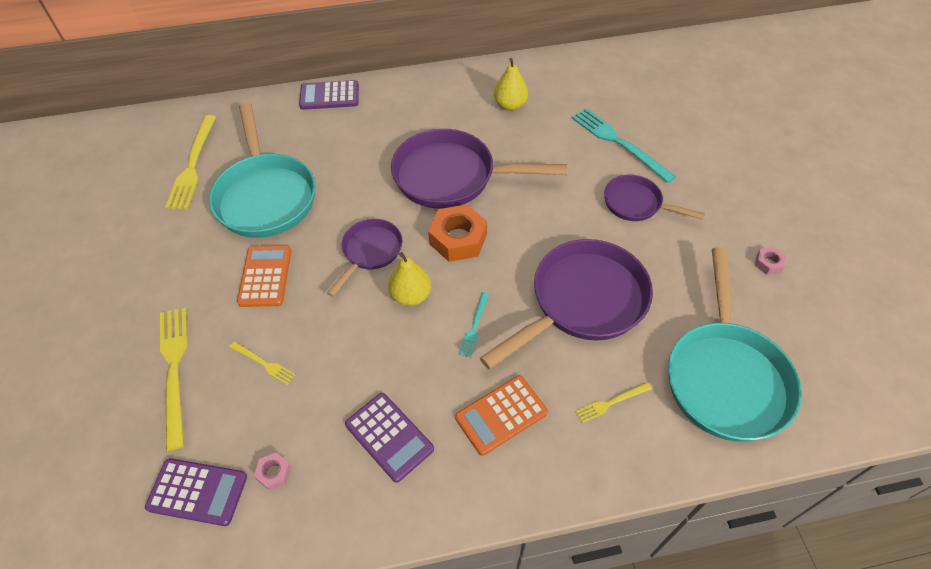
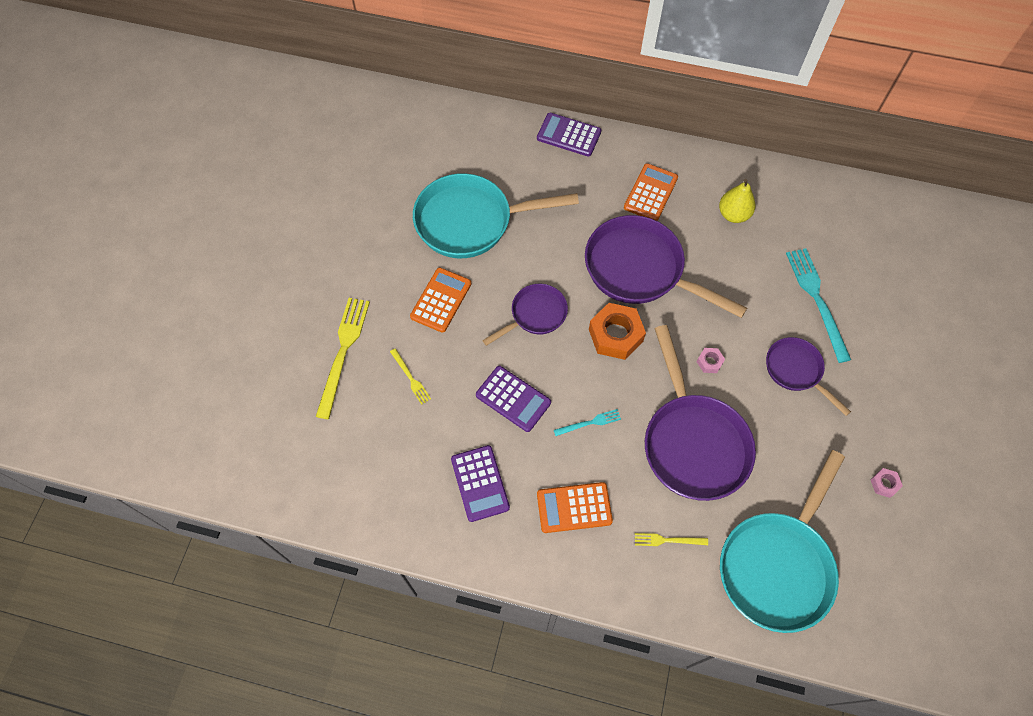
camera: 25 degrees right, 10 degrees up
(193, 165) = (422, 163): yellow fork -> none
(197, 492) = (326, 459): purple calculator -> purple calculator (513, 399)
(265, 196) = (470, 221): turquoise pan -> turquoise pan turned 75 degrees clockwise
(274, 473) = (384, 471): pink nut -> pink nut (709, 362)
(411, 295) = (551, 371): yellow pear -> none
(428, 114) = (650, 193): none -> orange calculator
(474, 326) = (589, 423): turquoise fork -> turquoise fork turned 150 degrees counterclockwise
(582, 302) = (693, 443): purple pan -> purple pan turned 90 degrees clockwise

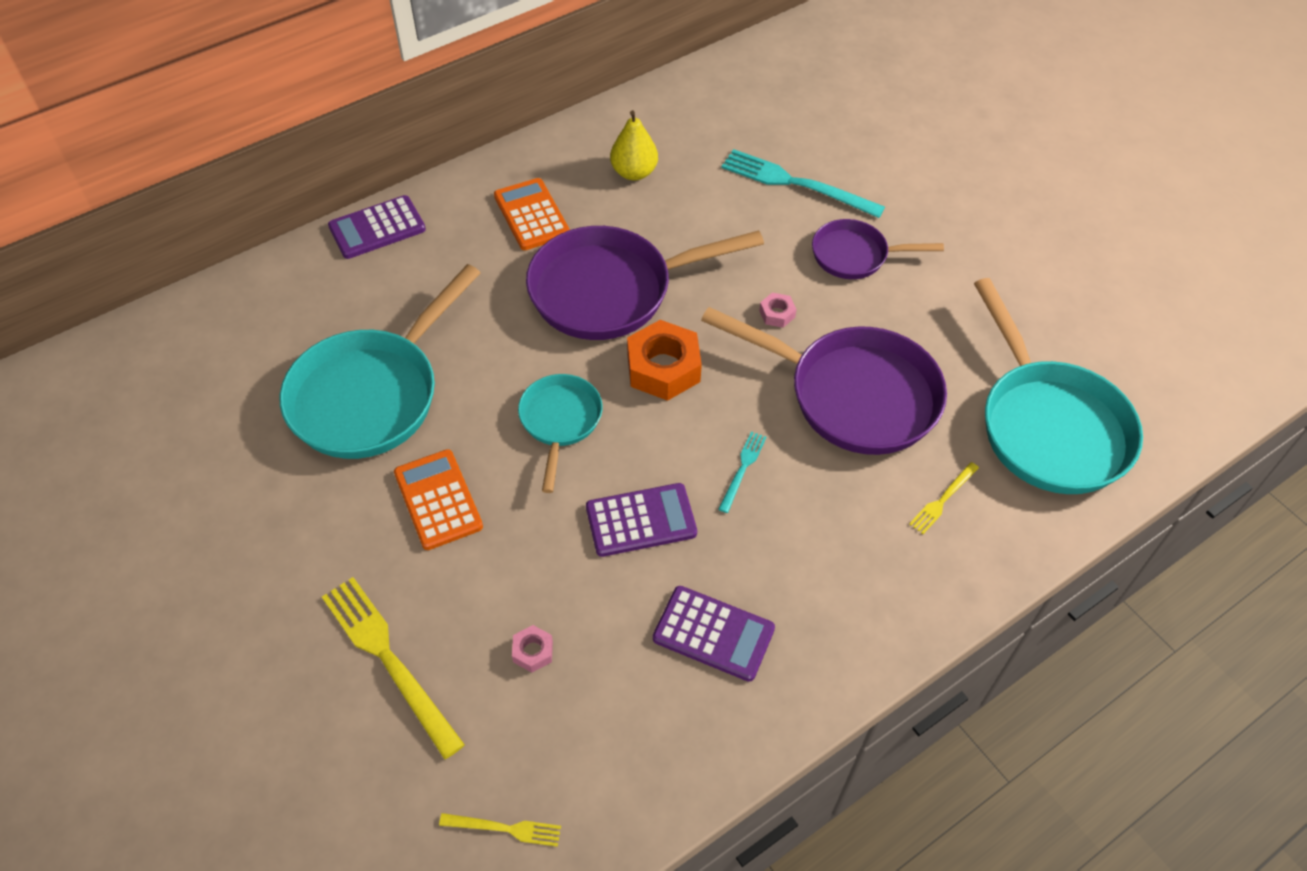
camera: 50 degrees left, 10 degrees down
(410, 378) = (504, 608): yellow fork -> yellow fork (505, 828)
(535, 315) = (560, 422): purple pan -> turquoise pan
(574, 508) = (829, 559): orange calculator -> none
(884, 484) = (1034, 281): pink nut -> pink nut (533, 651)

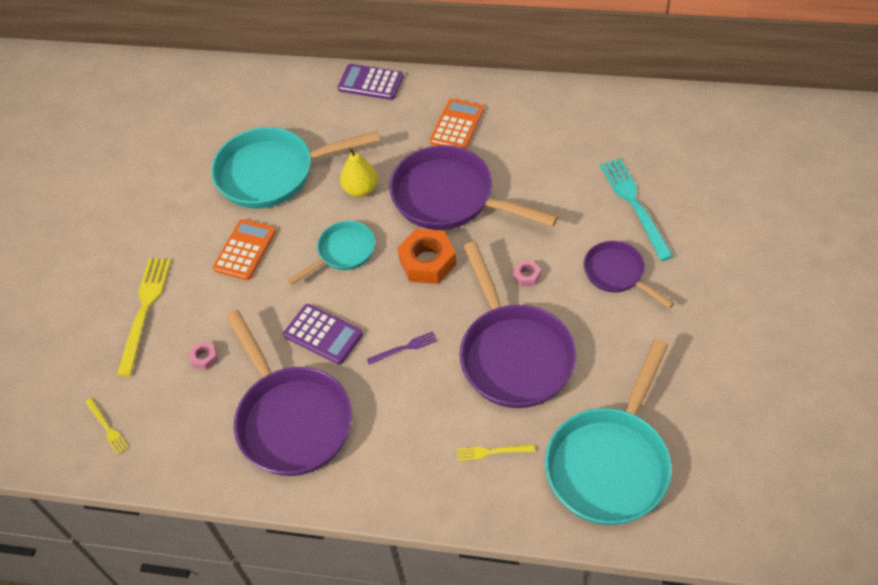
camera: 50 degrees right, 0 degrees up
(634, 172) = (543, 136): yellow pear -> yellow pear (361, 189)
(713, 634) = (291, 419): purple calculator -> purple pan
(742, 469) = (404, 348): turquoise fork -> purple fork

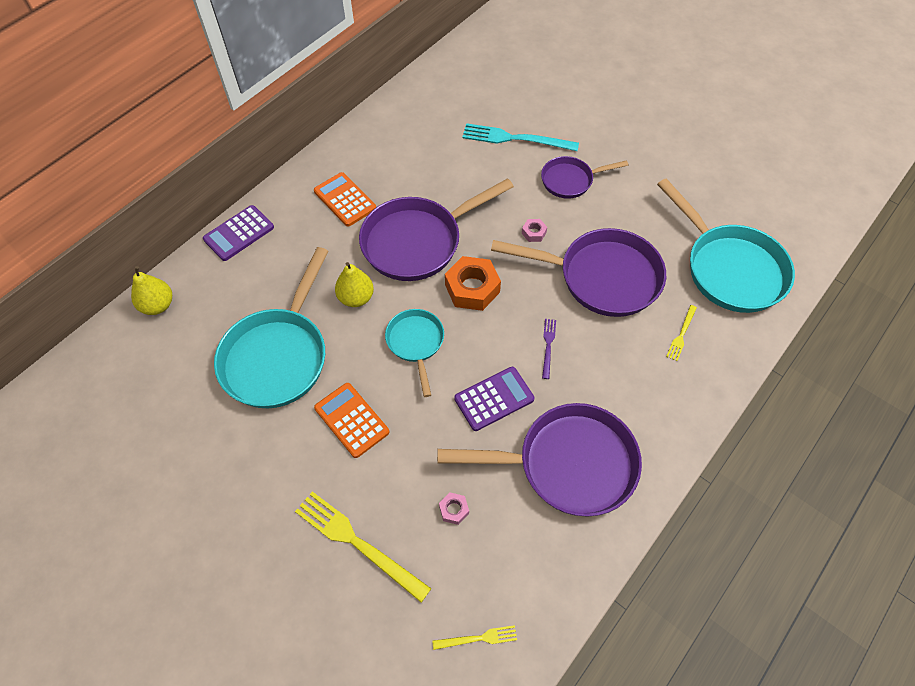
camera: 65 degrees left, 5 degrees up
(271, 79) = (158, 305): none -> yellow pear

